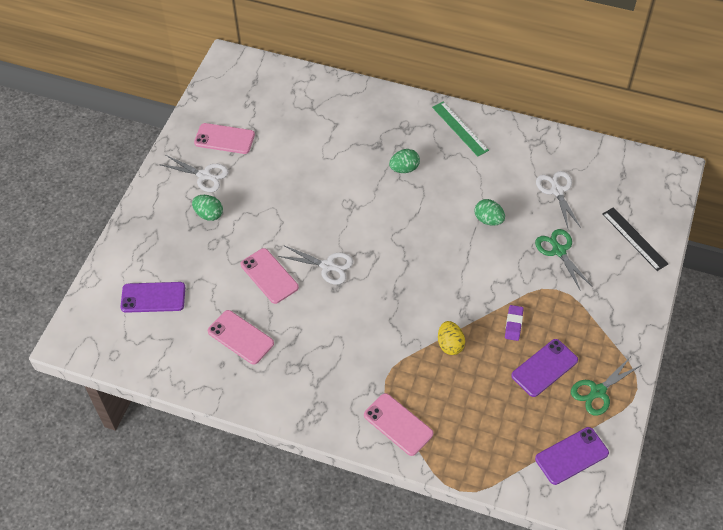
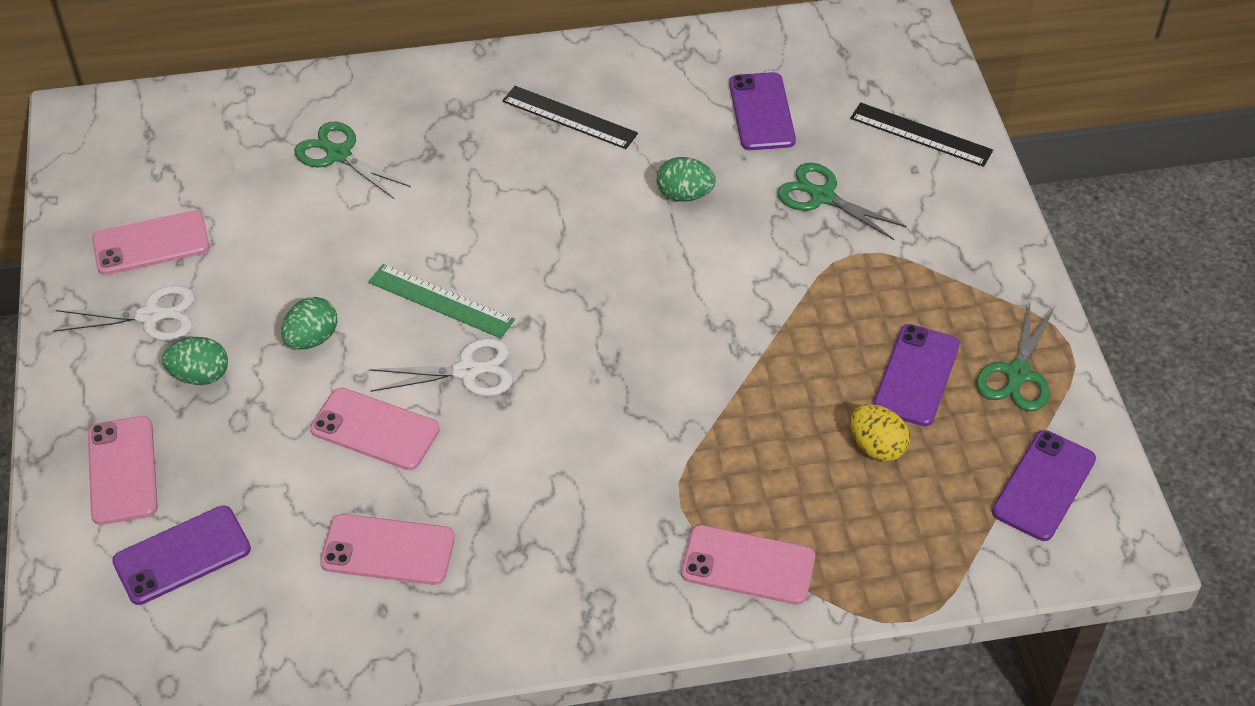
camera: 30 degrees left, 5 degrees down
(151, 245) = (122, 470): none -> pink phone
(334, 128) = (339, 155): none -> green scissors
(404, 169) = (498, 172): green egg -> green egg (312, 339)
(450, 344) = (749, 405): yellow egg -> yellow egg (877, 447)
(457, 154) = (569, 117): none -> black ruler
(460, 128) = (549, 79): green ruler -> green ruler (441, 301)
(513, 324) = (826, 332): purple eraser -> none
(557, 191) = (761, 112): white scissors -> purple phone

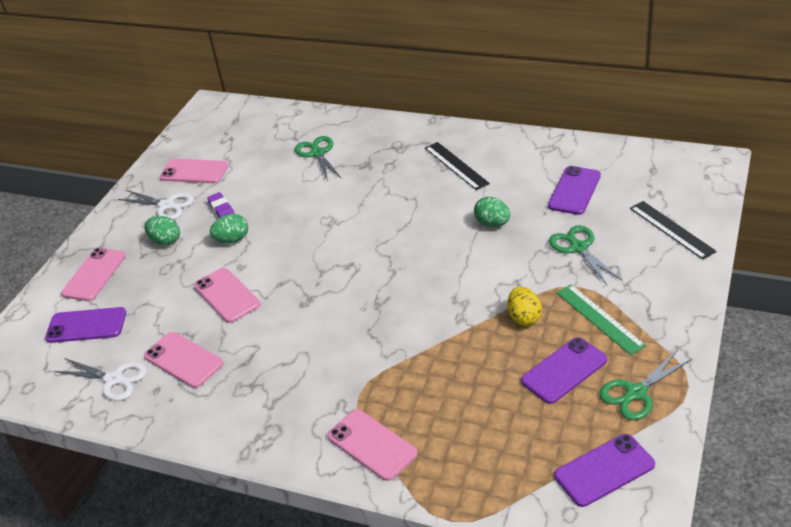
camera: 35 degrees right, 10 degrees down
(252, 294) = (222, 209): none -> purple eraser
(441, 301) = (312, 240): green ruler -> green ruler (599, 318)
(467, 371) = (297, 281): white scissors -> white scissors (114, 379)
(877, 447) = (506, 404): yellow egg -> yellow egg (524, 317)

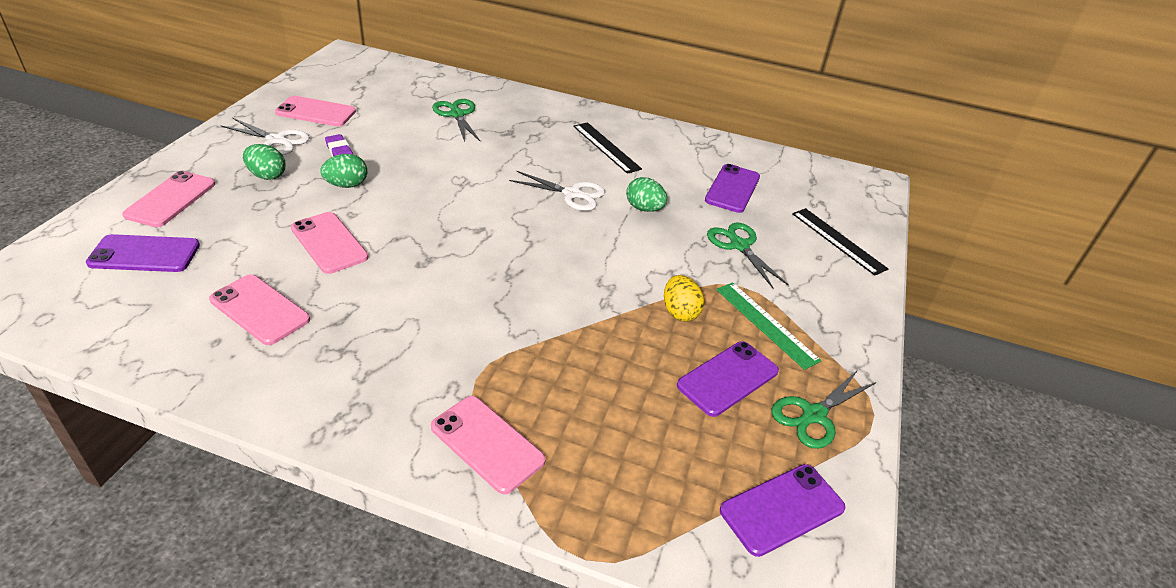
camera: 10 degrees left, 0 degrees up
(114, 379) = (162, 322): white scissors -> white scissors (572, 194)

